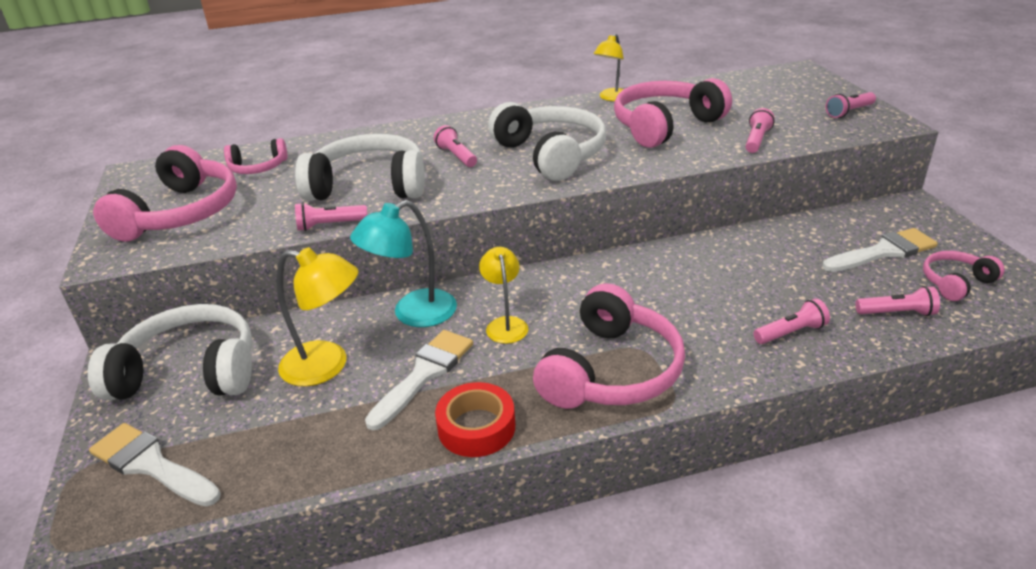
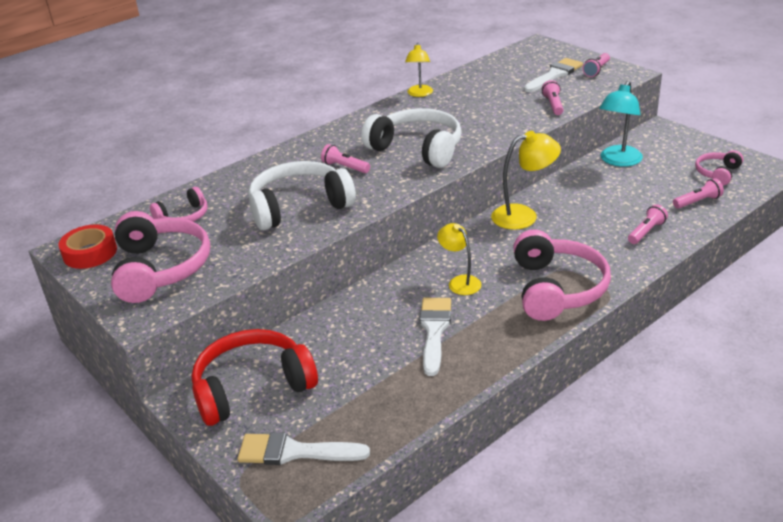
camera: 25 degrees left, 0 degrees up
(189, 372) = (252, 387): white headphones -> red headphones
(327, 366) = (357, 348): yellow lamp -> yellow lamp (523, 215)
(330, 225) = (302, 243): pink flashlight -> none
(413, 314) = (386, 295): turquoise lamp -> turquoise lamp (618, 161)
(476, 427) = (501, 350): red tape -> red tape (90, 253)
(665, 126) = (480, 108): pink headphones -> none
(883, 252) = (663, 165): white brush -> white brush (554, 75)

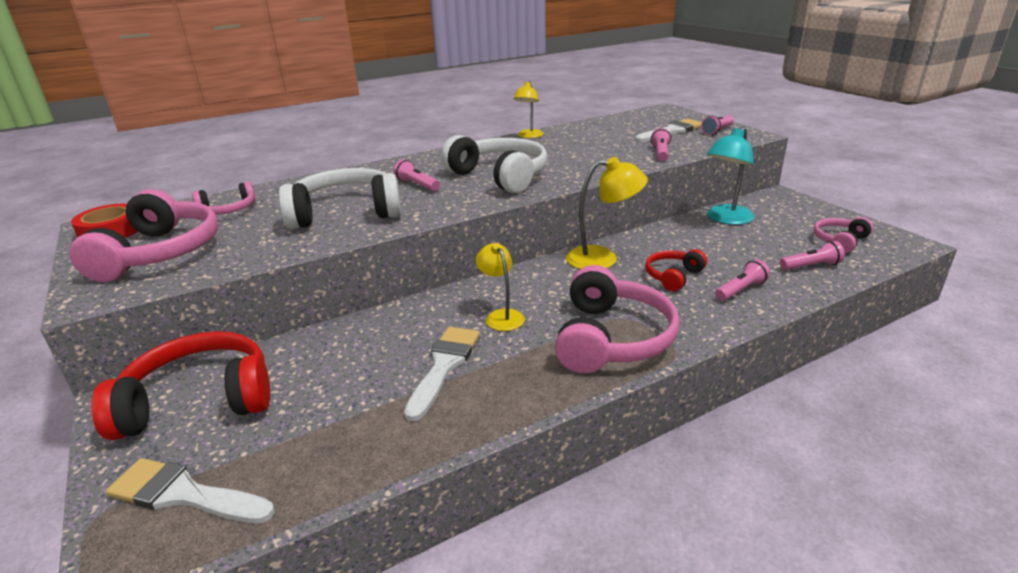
camera: 10 degrees right, 5 degrees down
(588, 226) = (673, 276): none -> red headphones

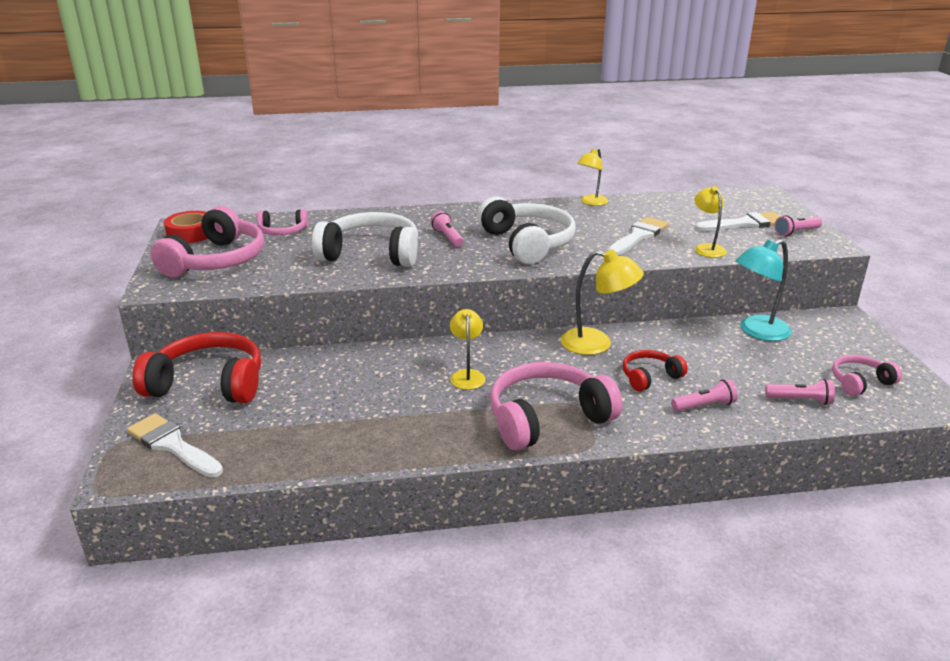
camera: 20 degrees right, 0 degrees up
(444, 366) = (394, 404): white brush -> white brush (638, 236)
(612, 338) = (547, 418): pink headphones -> pink headphones turned 150 degrees counterclockwise
(660, 153) = (707, 248): pink flashlight -> yellow lamp

